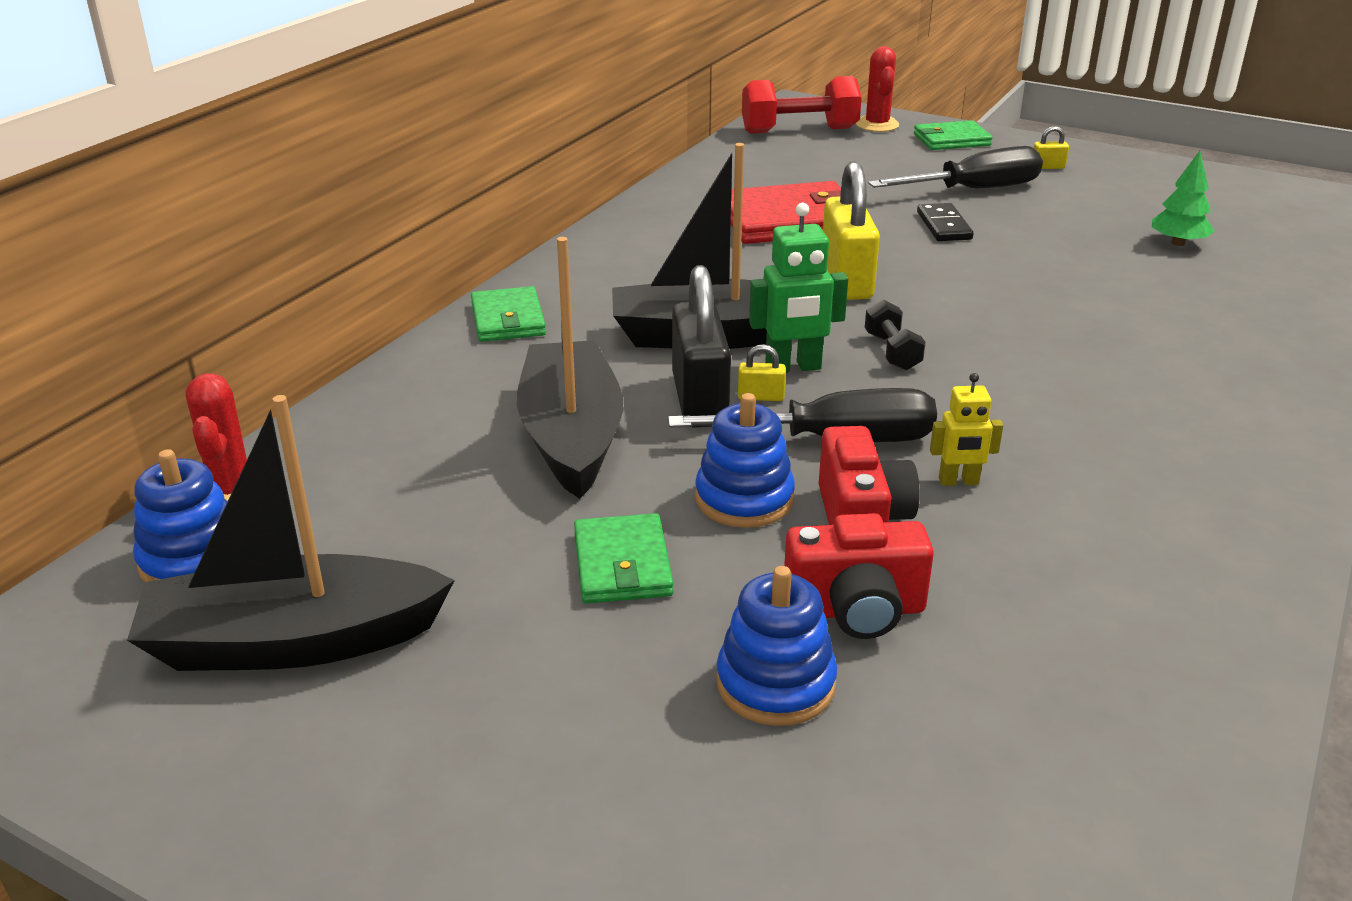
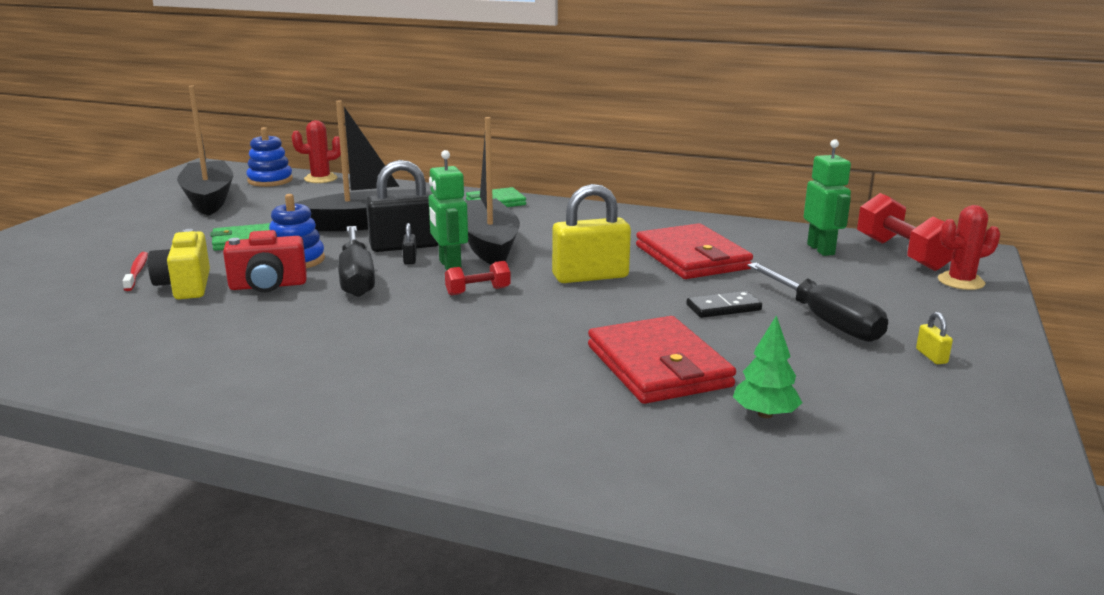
camera: 80 degrees right, 10 degrees down
(761, 397) = (410, 259): yellow padlock -> black padlock
(775, 683) = (137, 272): blue stacking toy -> red toothbrush
(778, 159) = (821, 249): none -> green robot
(855, 610) = (185, 286): red camera -> yellow camera
(892, 352) = (478, 291): black dumbbell -> red dumbbell
(951, 140) = (959, 312): green wallet -> none
(958, 481) = (305, 309): yellow robot -> none
(1093, 273) = (658, 366): none -> red wallet

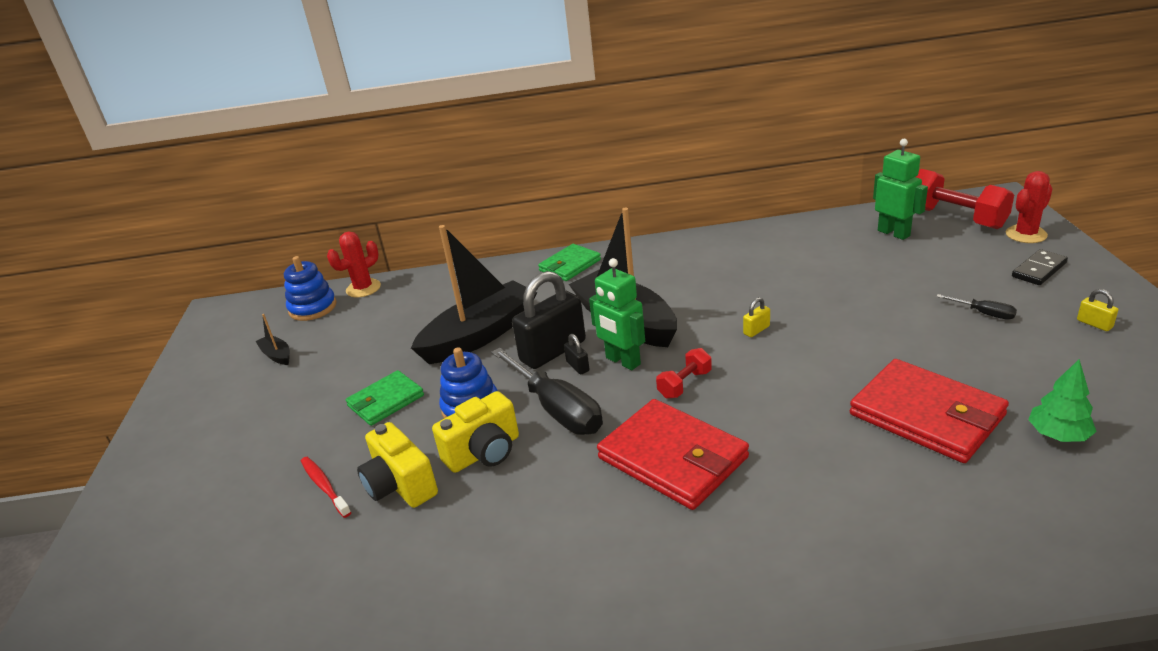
camera: 20 degrees left, 10 degrees up
(209, 199) = (277, 355): black boat -> black boat, size x0.41
(268, 286) = (484, 452): red camera -> yellow camera
(590, 276) = (756, 330): yellow padlock -> yellow padlock, size x0.42
(692, 257) = (810, 277): red wallet -> red wallet (673, 458)
(723, 308) = (898, 327): black domino -> black domino (1039, 270)
(824, 320) = (984, 313): black screwdriver -> black screwdriver, size x0.46

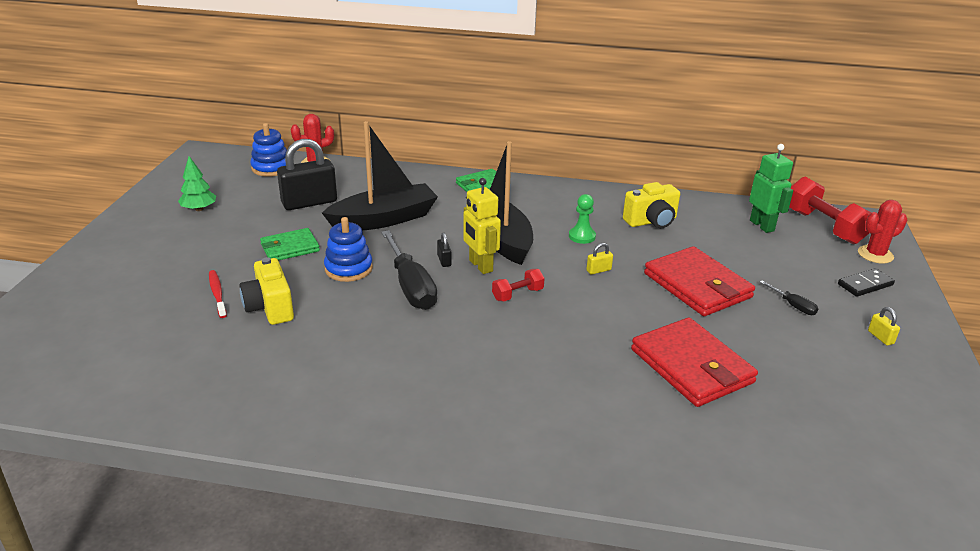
camera: 10 degrees right, 0 degrees up
(277, 355) = (228, 195): black boat -> none
(484, 452) = (341, 302): yellow camera -> yellow camera (651, 221)
(553, 351) = (432, 245): black padlock -> black padlock (309, 203)
(622, 361) = (480, 266): green robot -> yellow robot
(673, 458) = (476, 343): red wallet -> red wallet (697, 285)
(714, 295) = (582, 236): none -> green pawn
(1058, 435) = (786, 408): green tree -> green tree (199, 209)

